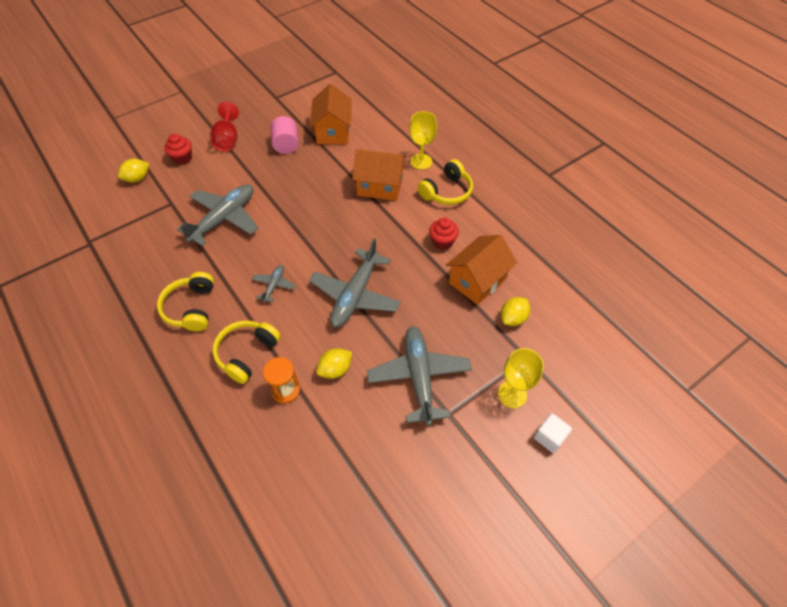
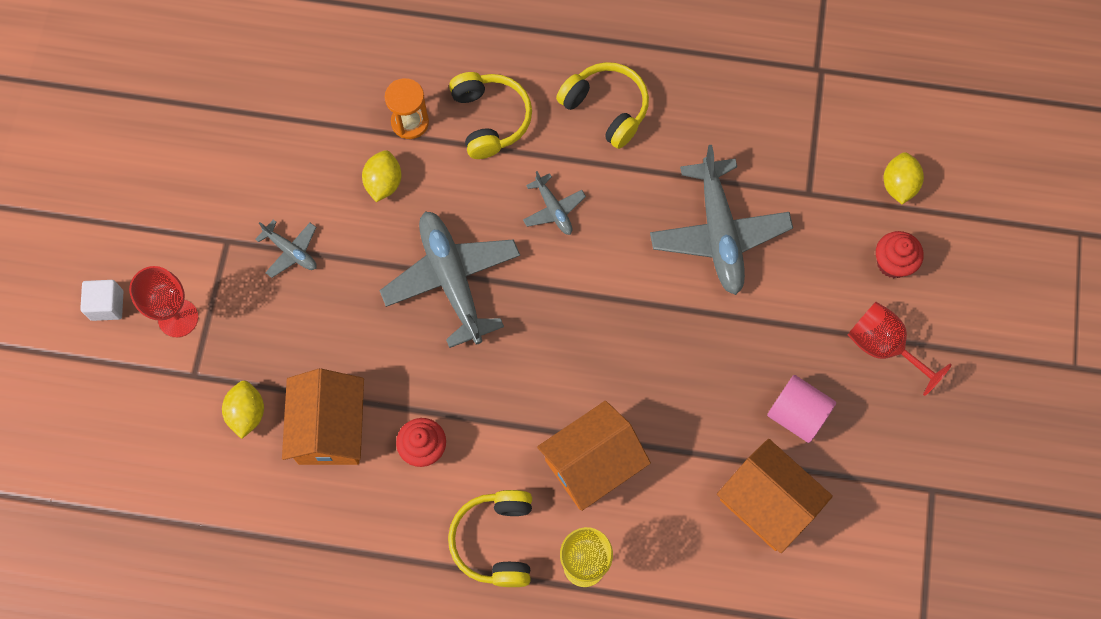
camera: 135 degrees right, 15 degrees up
(419, 377) = (291, 251): grey plane -> grey plane, size x0.48
(512, 394) = (178, 318): yellow goblet -> red goblet

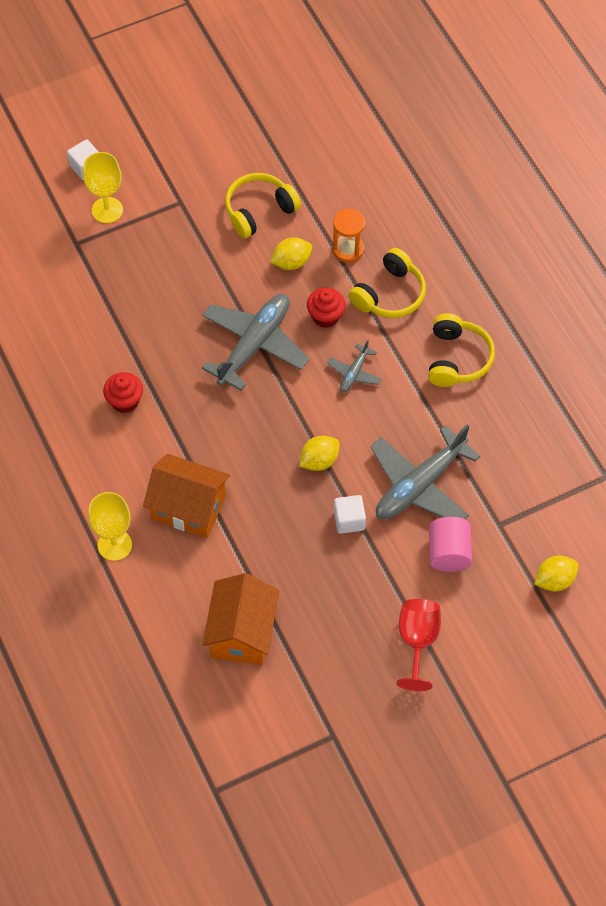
camera: 55 degrees right, 10 degrees down
(178, 318) = (107, 210): red goblet -> yellow goblet
(247, 413) = (73, 288): yellow lemon -> yellow lemon (319, 461)
(291, 251) = (201, 241): grey plane -> none
(330, 429) = (98, 340): orange house -> none
(496, 541) = (93, 482): yellow headphones -> yellow headphones (259, 210)
(712, 322) = (349, 520): none -> white cube
(797, 414) = (322, 614): pink cylinder -> pink cylinder (449, 553)
(893, 263) = (488, 611): red cupcake -> red cupcake (325, 316)

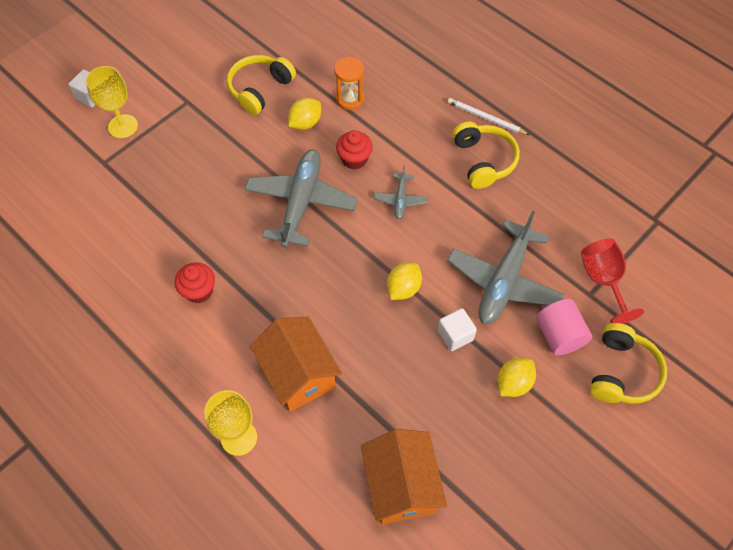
camera: 20 degrees left, 0 degrees up
(188, 507) = (298, 374): orange house -> orange house turned 60 degrees clockwise
(390, 294) = (402, 125): yellow headphones -> yellow headphones (622, 372)
(417, 642) = (572, 433): red goblet -> red goblet (603, 281)
(481, 314) = (486, 118): none -> white pencil
(554, 580) = (664, 329): yellow lemon -> yellow lemon (513, 383)

